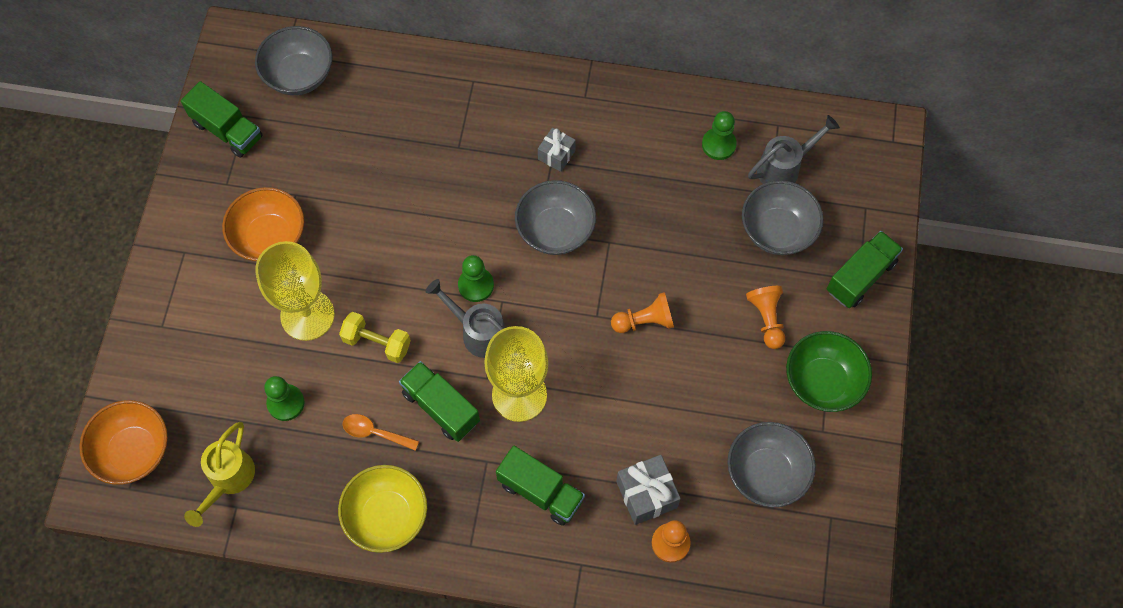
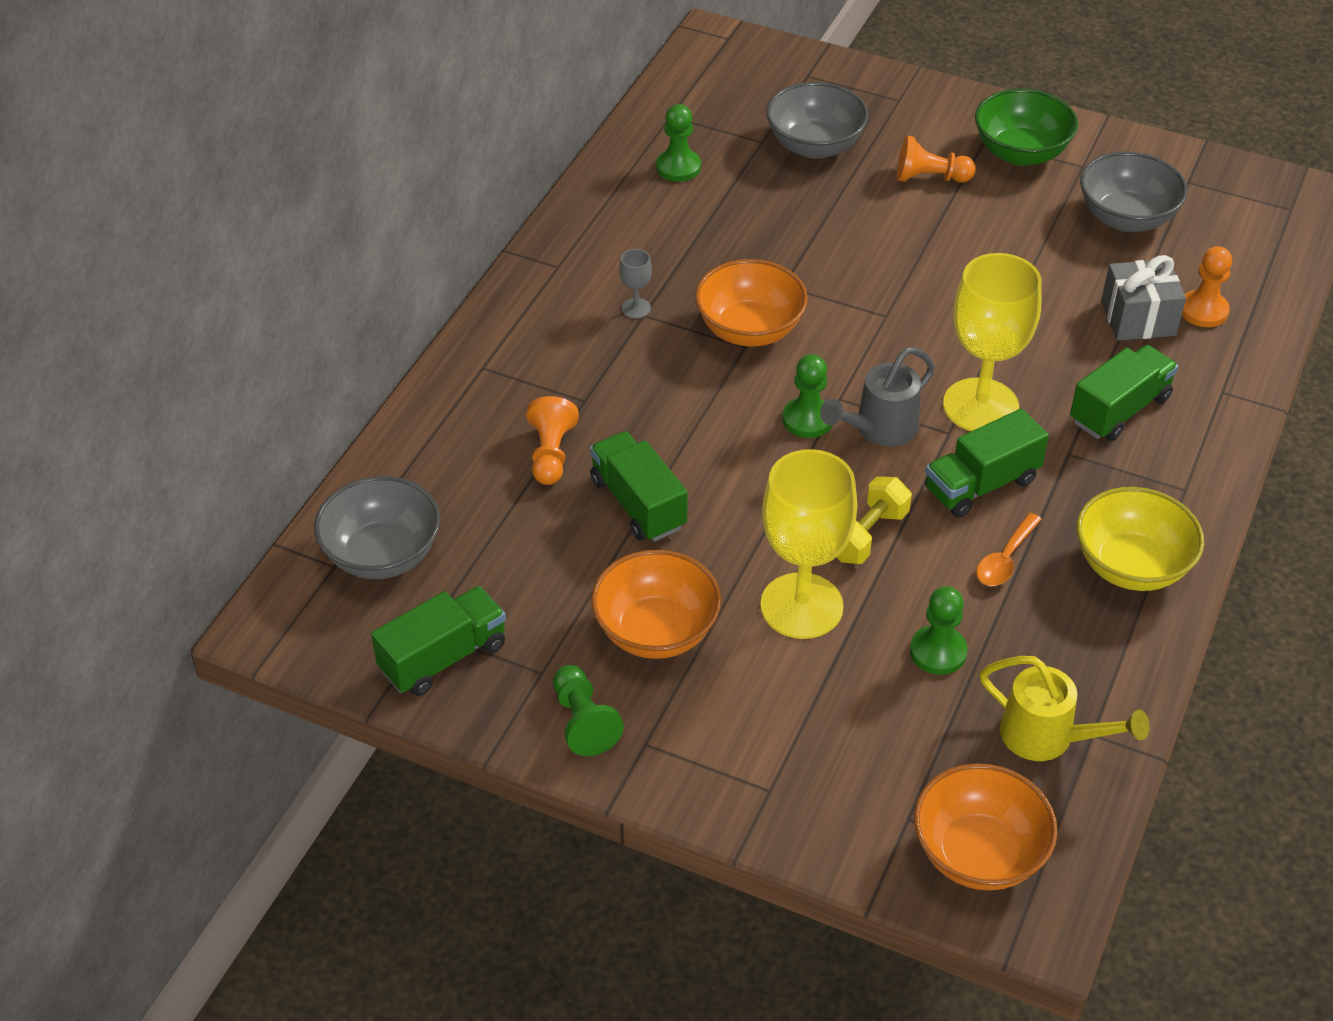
camera: 75 degrees left, 20 degrees down
(194, 215) = (583, 721): none -> green pawn
(555, 230) = (749, 330): grey bowl -> orange bowl
(556, 155) = (636, 308): grey gift -> grey goblet
(644, 321) = (905, 276): orange pawn -> orange pawn (551, 454)
(784, 168) = (731, 123): grey watering can -> none
(860, 277) = (895, 98): green truck -> green truck (638, 504)

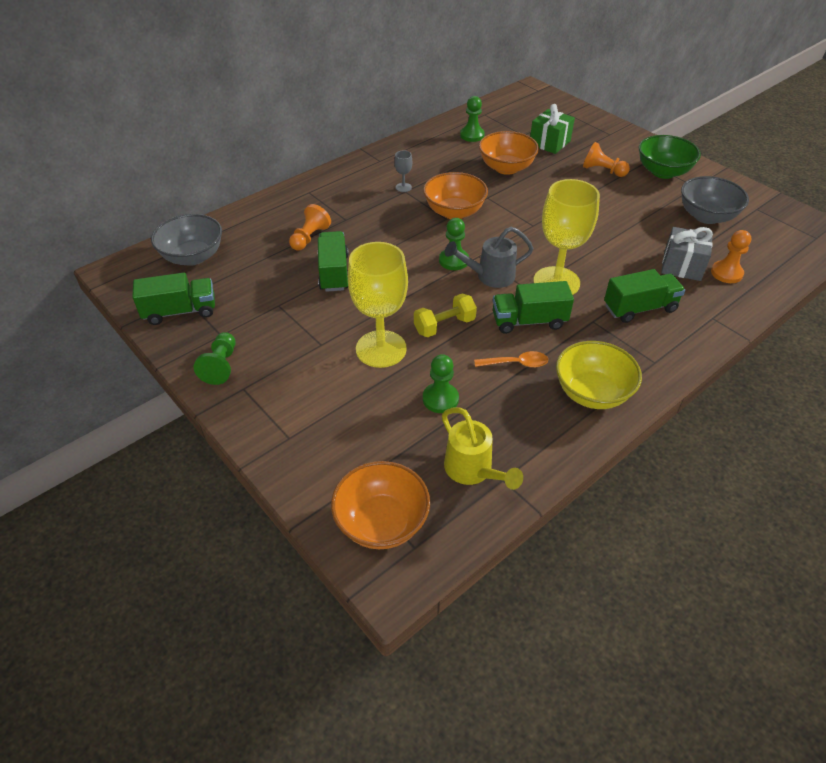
camera: 25 degrees right, 0 degrees up
(656, 631) = (294, 335): orange bowl -> orange bowl (506, 168)
(814, 146) = (549, 143): grey bowl -> green gift
(1005, 559) = (516, 363): orange spoon -> orange spoon turned 150 degrees counterclockwise

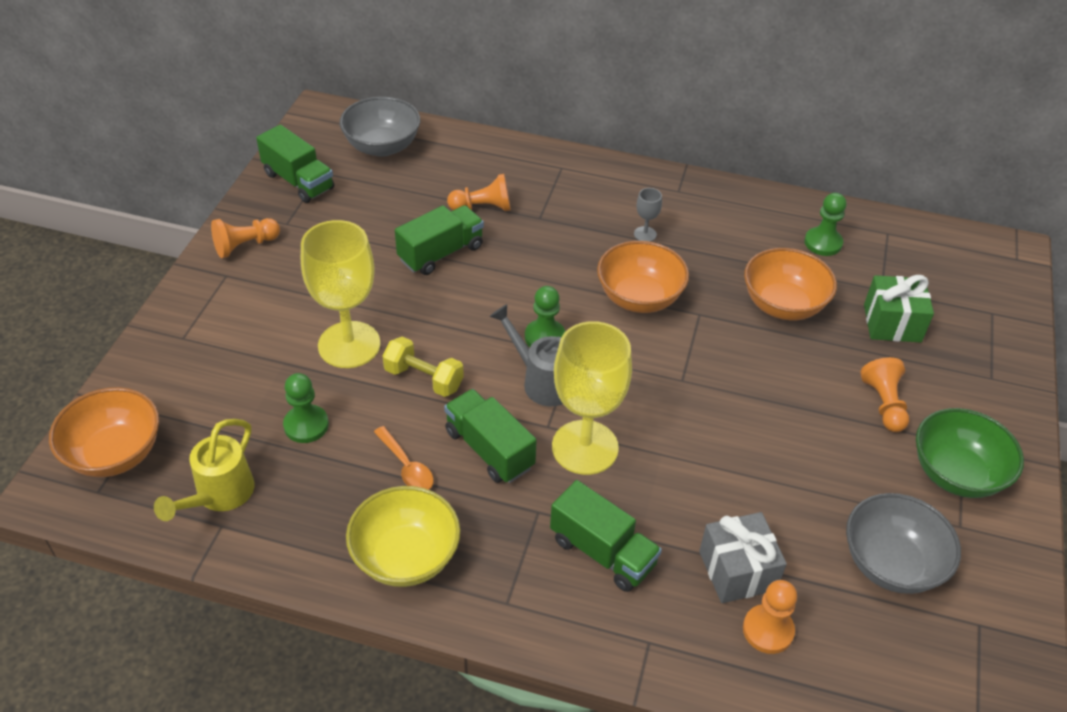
camera: 55 degrees right, 0 degrees up
(221, 366) = (245, 246): green pawn -> orange pawn

